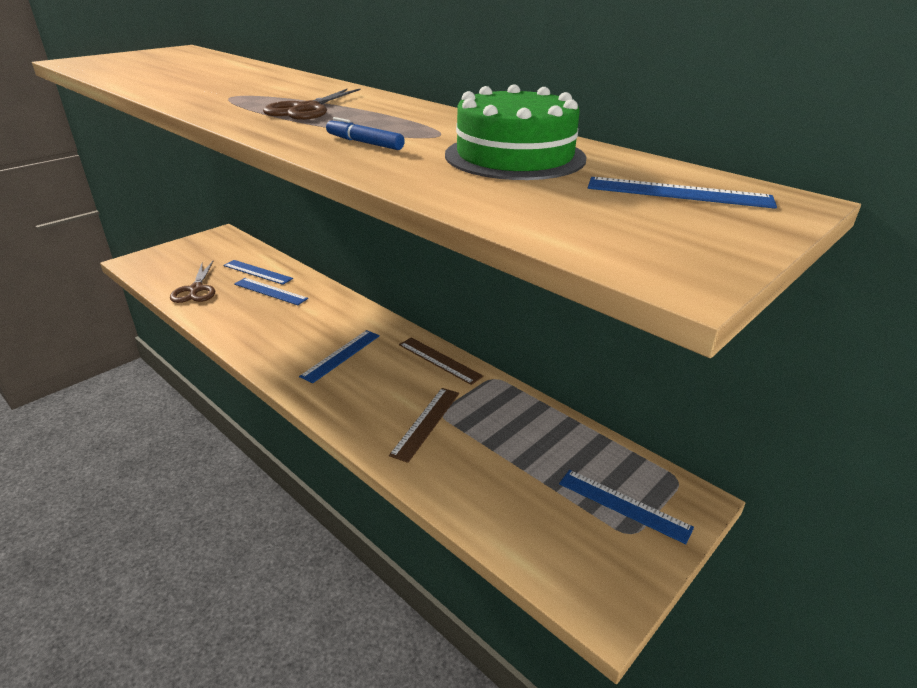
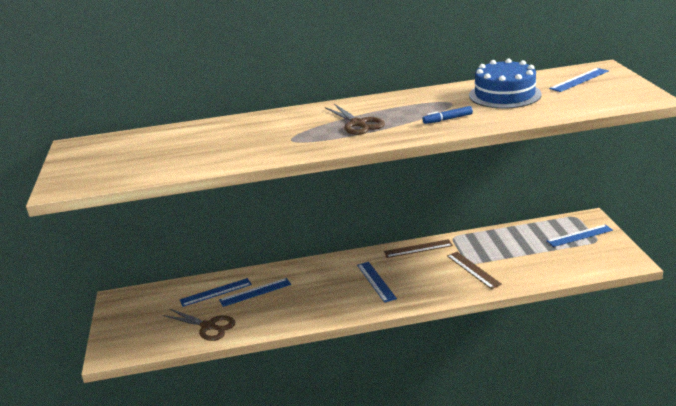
camera: 50 degrees left, 5 degrees down
(515, 156) = (504, 95): green cake -> blue cake

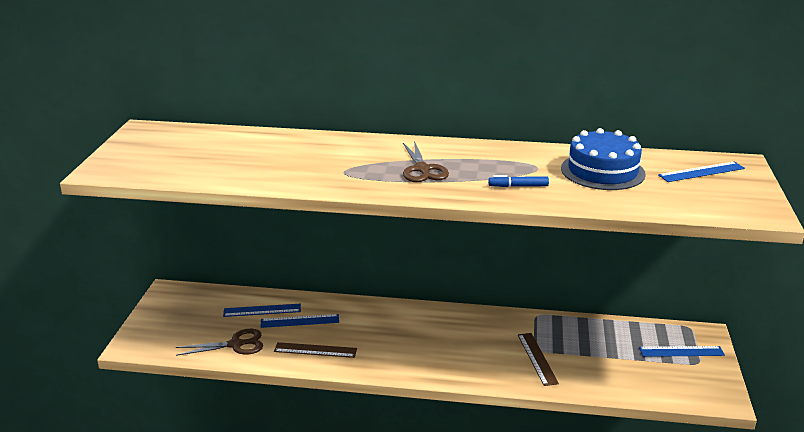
camera: 15 degrees right, 0 degrees up
(208, 326) = (236, 344): brown scissors -> brown scissors turned 60 degrees counterclockwise
(376, 281) = (426, 343): blue ruler -> none
(418, 248) = (491, 318): brown ruler -> brown ruler (315, 350)

